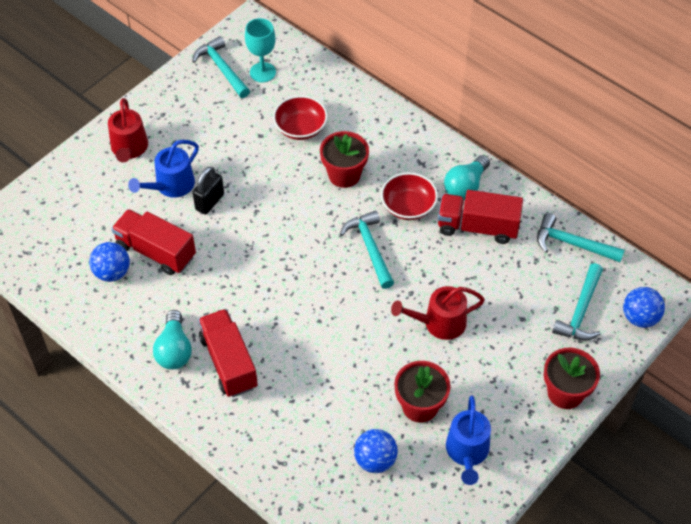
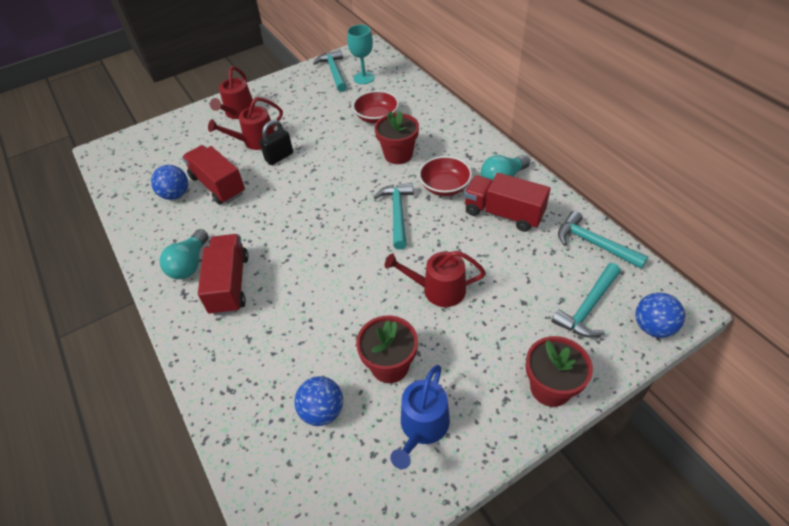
camera: 20 degrees right, 5 degrees down
(171, 185) = (256, 141): blue watering can -> red watering can

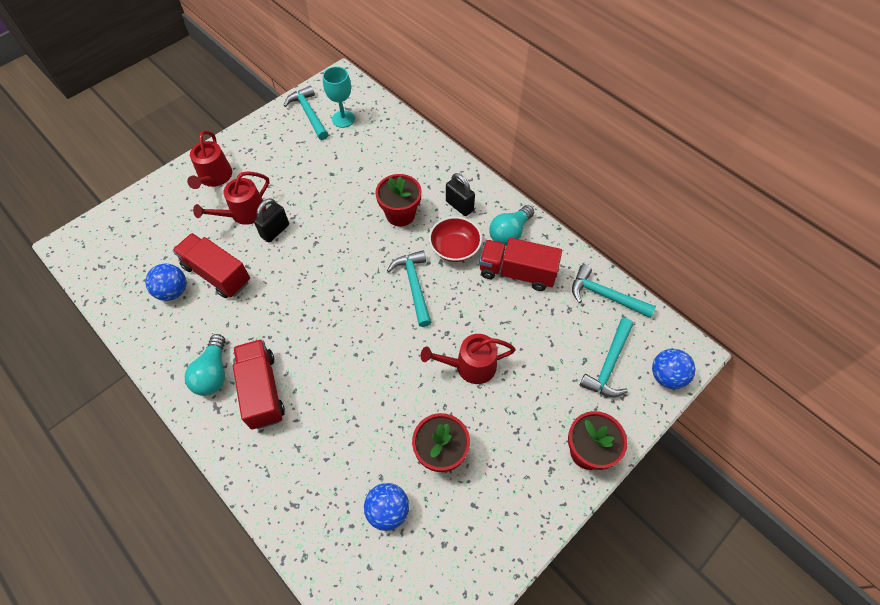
camera: 15 degrees left, 10 degrees up
(376, 117) = (368, 169): red bowl -> none
(422, 426) = (482, 509): blue watering can -> none
(457, 153) = (459, 206): none -> black padlock

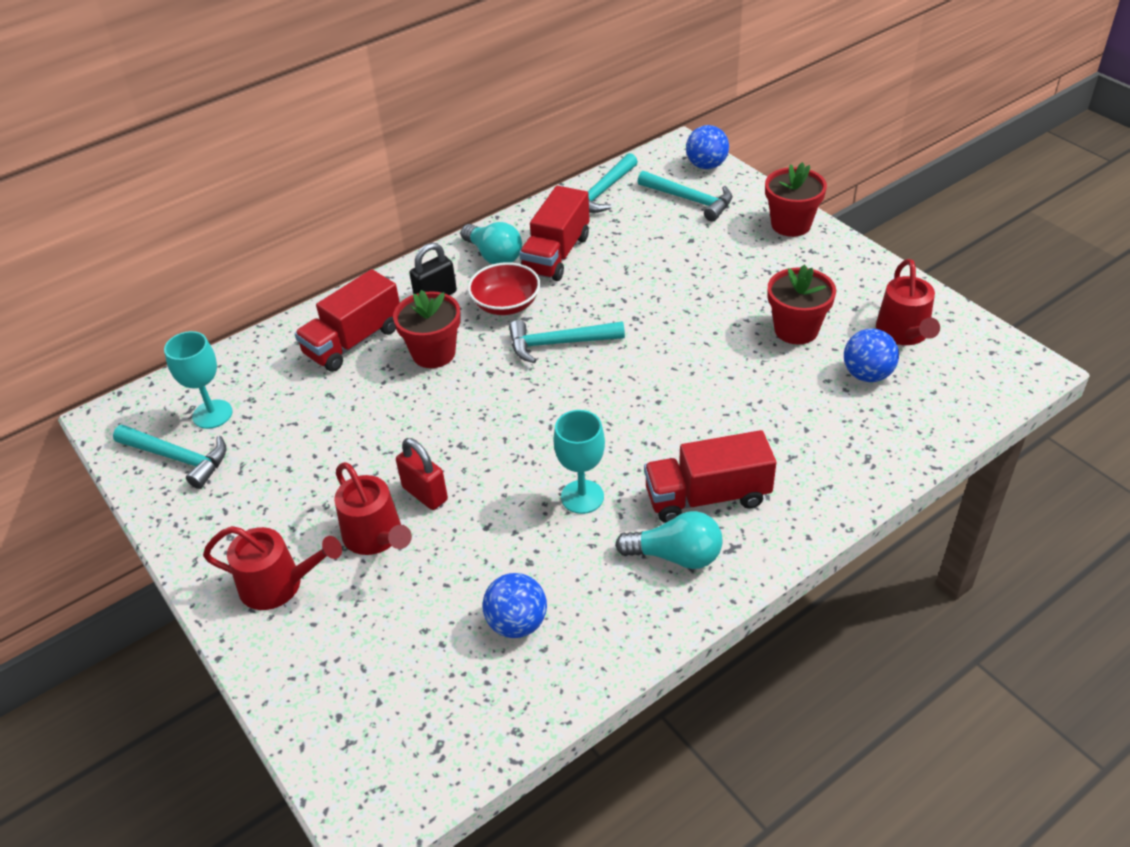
camera: 80 degrees left, 15 degrees down
(217, 274) = (494, 565): red truck -> red truck (353, 341)
(267, 315) = (582, 497): none -> turquoise goblet
(275, 231) = (425, 494): black padlock -> red padlock
(309, 113) = (178, 458): turquoise hammer -> turquoise hammer turned 135 degrees counterclockwise
(470, 366) = (684, 300): red watering can -> red watering can (904, 333)

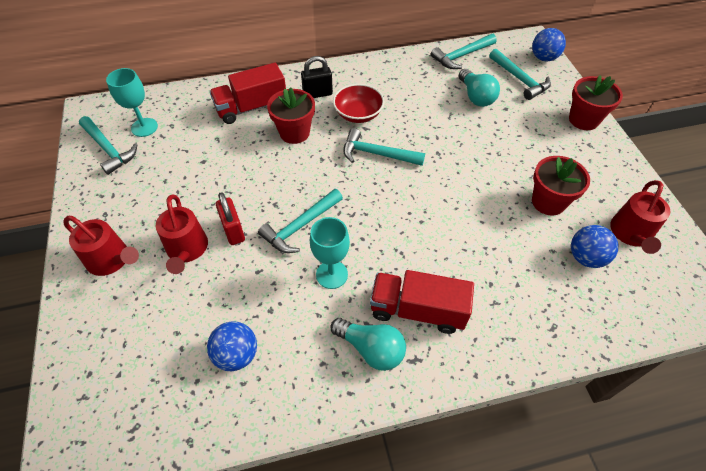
camera: 20 degrees right, 10 degrees up
(494, 256) = (369, 78): turquoise light bulb -> turquoise light bulb (476, 97)
(510, 458) = (300, 226): none -> turquoise hammer
(556, 254) = (409, 90): red truck -> none

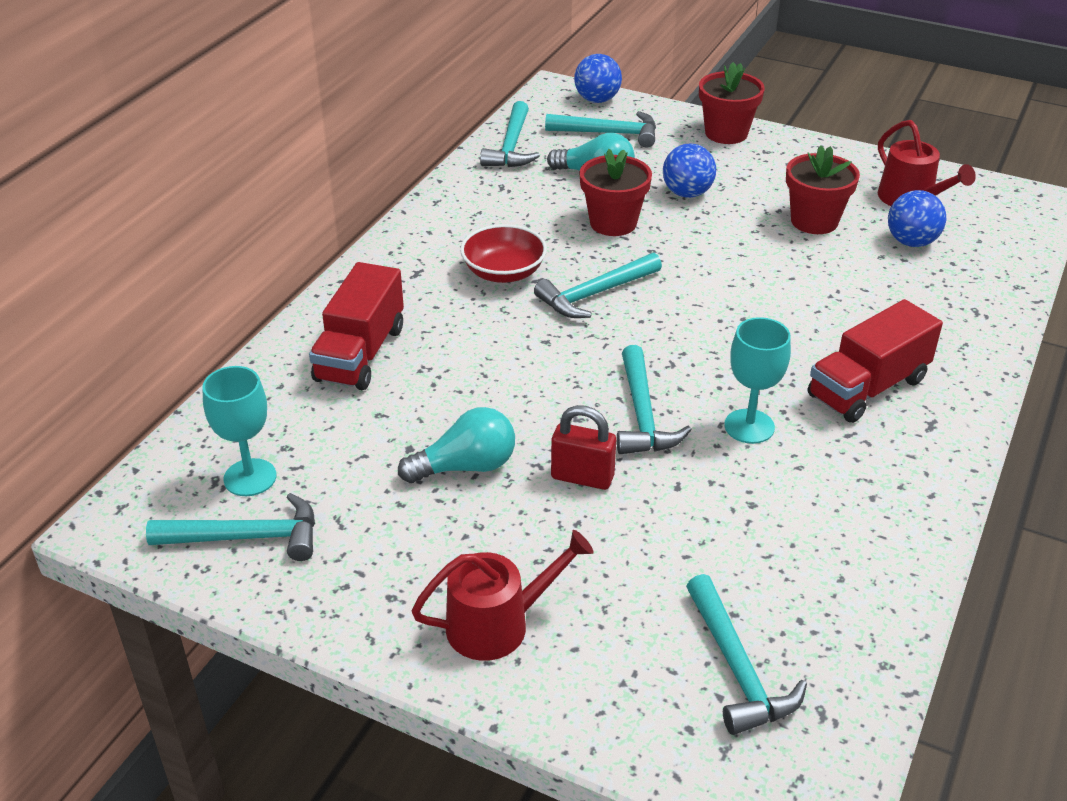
camera: 50 degrees left, 15 degrees down
(142, 372) = (737, 669): none -> turquoise hammer
(187, 249) = (566, 536): red watering can -> none
(236, 355) = (793, 565): blue ball -> blue ball (687, 193)
(294, 133) = (466, 340): red flower pot -> red flower pot (613, 223)
(317, 94) = (417, 285): black padlock -> none
(371, 349) = (887, 449): turquoise light bulb -> turquoise light bulb (466, 466)

